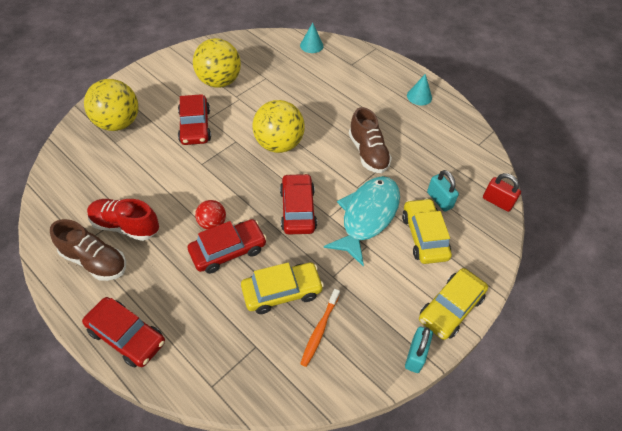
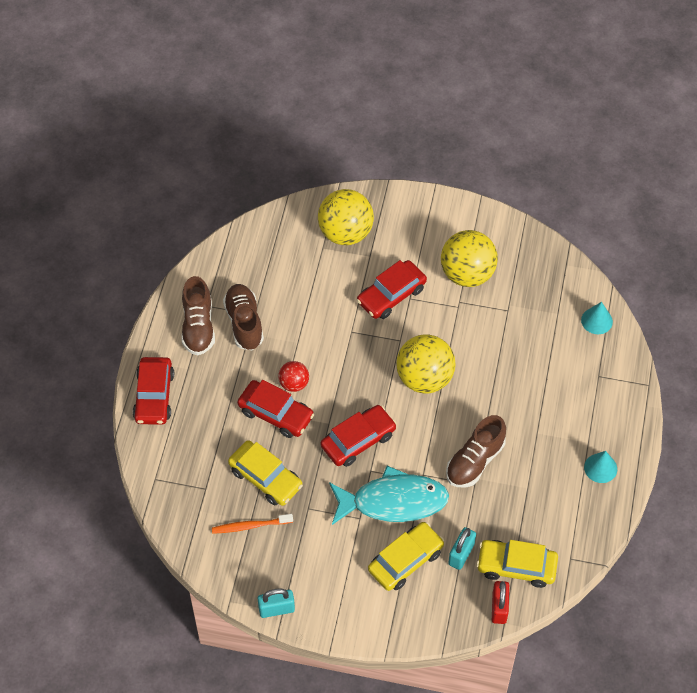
camera: 60 degrees right, 5 degrees up
(125, 226) = (244, 323): red shoe -> brown shoe
(450, 308) = (341, 616): yellow car -> yellow car (516, 566)

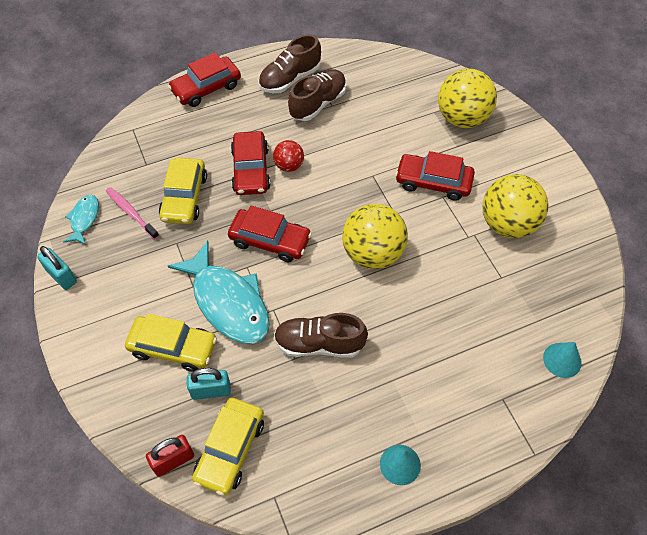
camera: 55 degrees right, 0 degrees up
(228, 565) = (84, 219): none -> turquoise fish
(250, 526) = (131, 212): orange toothbrush -> pink toothbrush
(516, 566) = (230, 449): yellow car -> yellow car turned 135 degrees counterclockwise

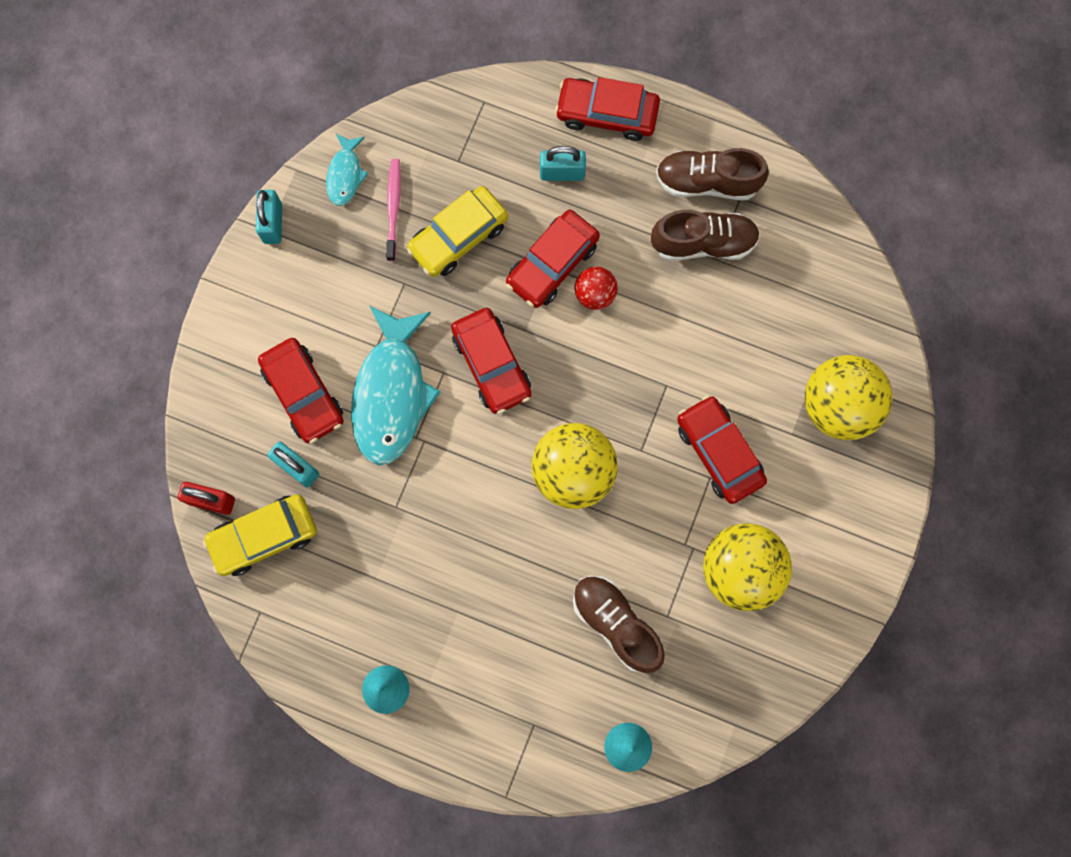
camera: 45 degrees right, 20 degrees up
(84, 219) = (345, 175): turquoise fish -> turquoise fish turned 135 degrees clockwise
(173, 348) = (303, 394): yellow car -> red car
(210, 128) = (562, 173): none -> turquoise padlock
(319, 344) = (430, 515): brown shoe -> brown shoe (616, 623)

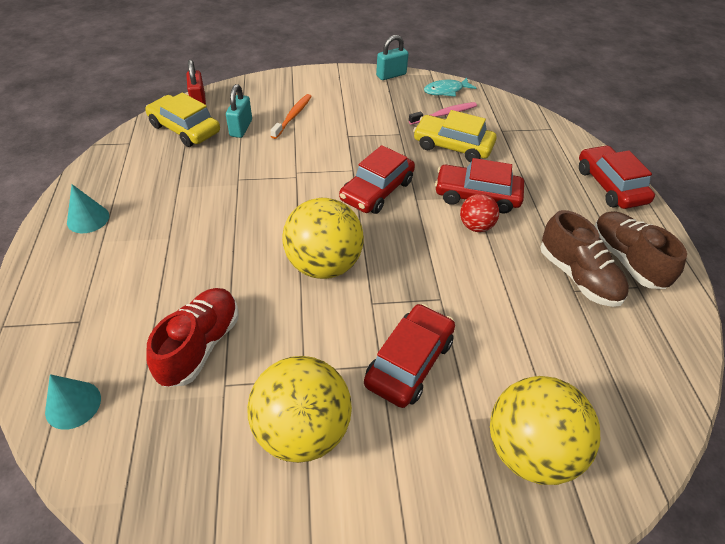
camera: 60 degrees right, 30 degrees down
(303, 394) = (293, 116): red car -> orange toothbrush
(391, 394) = (319, 151): turquoise fish -> none
(562, 173) = (545, 178): turquoise padlock -> none
(616, 623) = (200, 345): brown shoe -> red shoe

